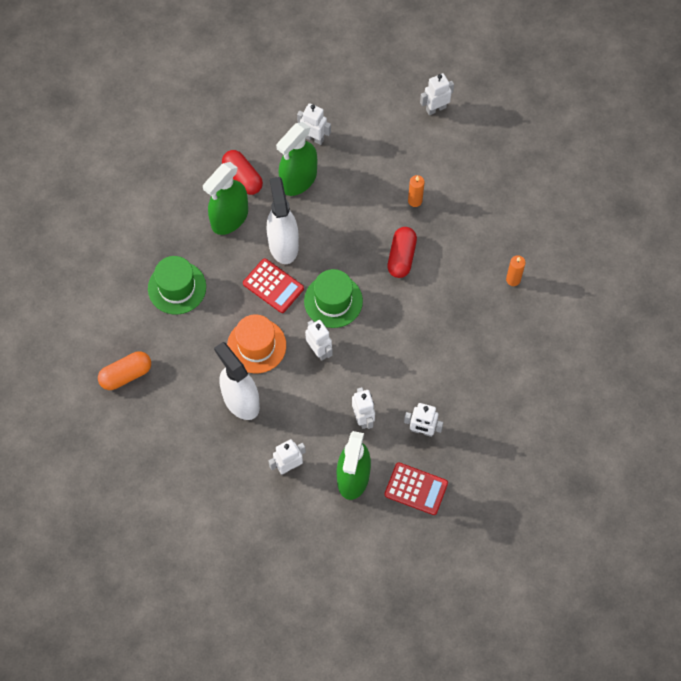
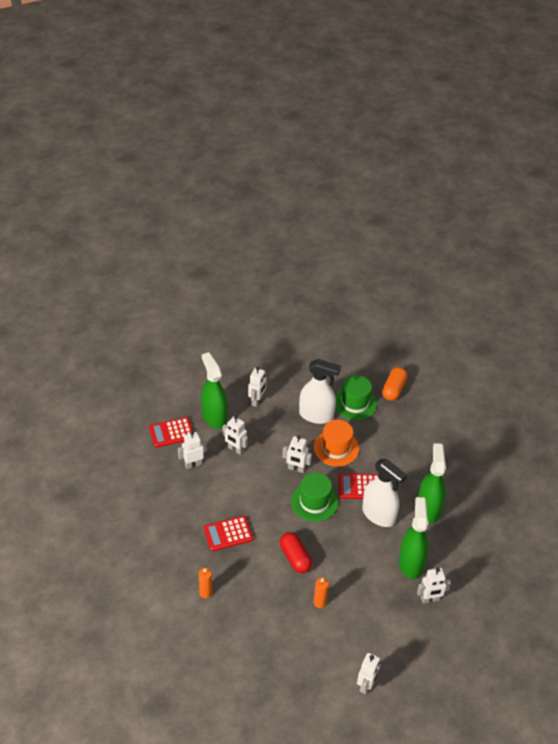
camera: 140 degrees right, 20 degrees down
(177, 287) = (416, 449): green hat -> green hat (355, 403)
(242, 177) = (448, 540): red capsule -> none
(446, 325) = (228, 534): none -> red calculator

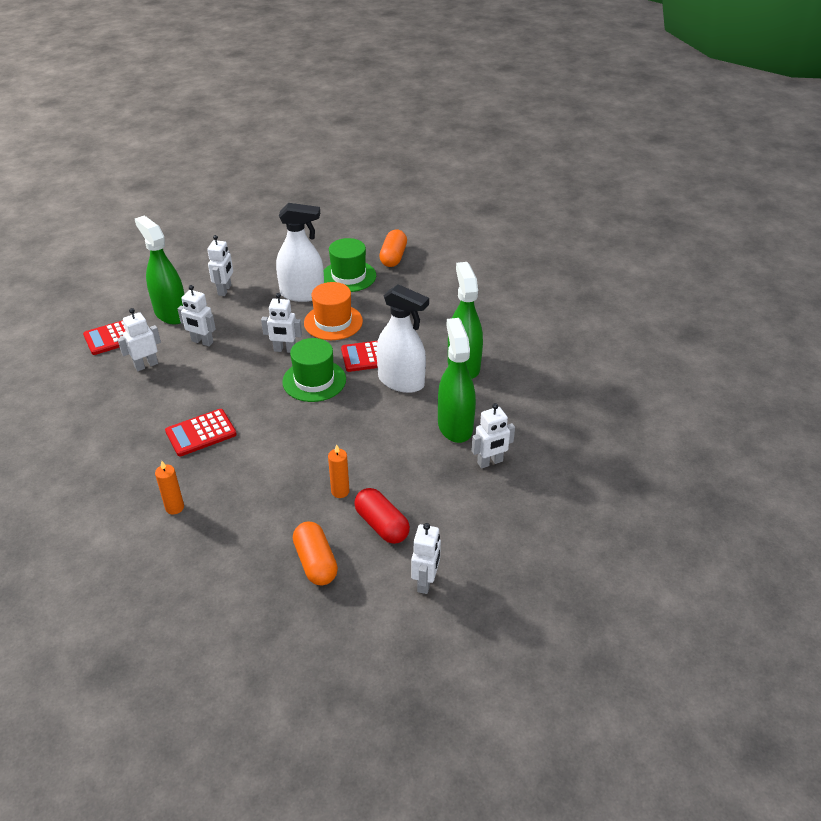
camera: 10 degrees left, 5 degrees down
(295, 558) = (297, 445): red capsule -> red capsule (382, 525)
(295, 655) = (316, 562): none -> orange capsule

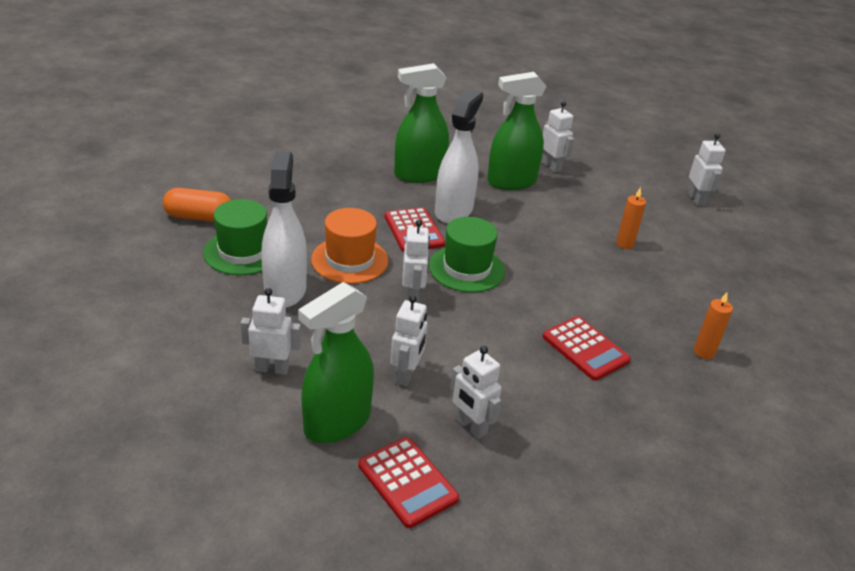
camera: 100 degrees left, 5 degrees down
(316, 562) = (713, 253): orange capsule -> none
(382, 525) = (651, 220): red capsule -> none
(425, 582) = (696, 199): white robot -> white robot turned 75 degrees clockwise

